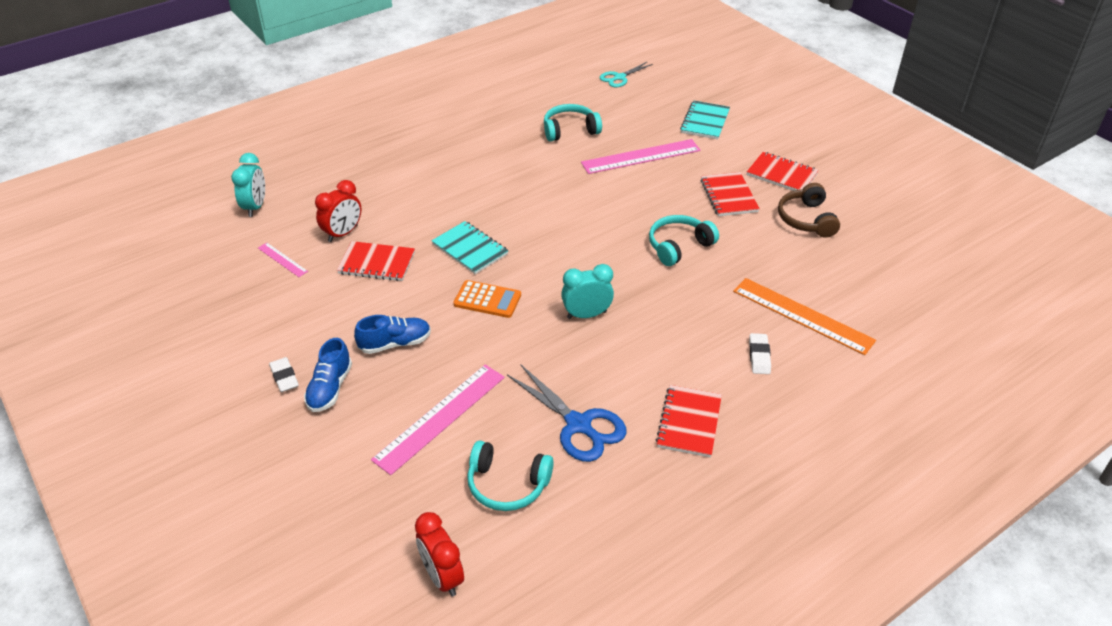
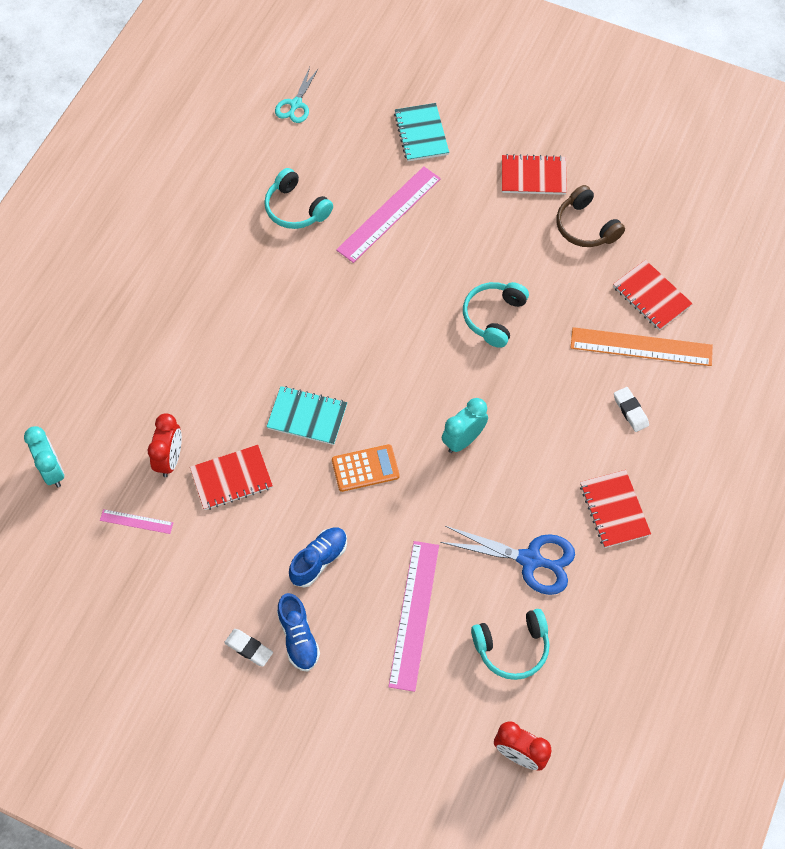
camera: 30 degrees left, 20 degrees up
(570, 130) = (296, 209): turquoise headphones -> turquoise headphones turned 90 degrees counterclockwise
(728, 196) = (501, 229): red notebook -> red notebook (651, 296)

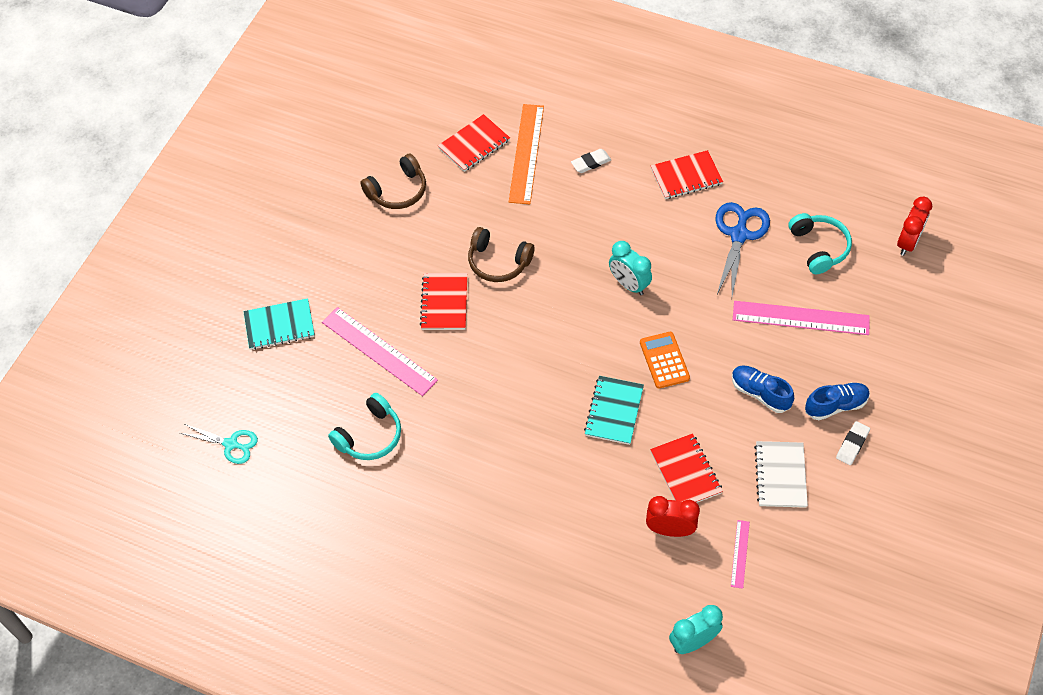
camera: 90 degrees left, 5 degrees down
(219, 570) = (780, 475): none -> white notebook
(493, 317) = (498, 262): turquoise headphones -> brown headphones
(533, 176) = (338, 231): red notebook -> red notebook (444, 303)

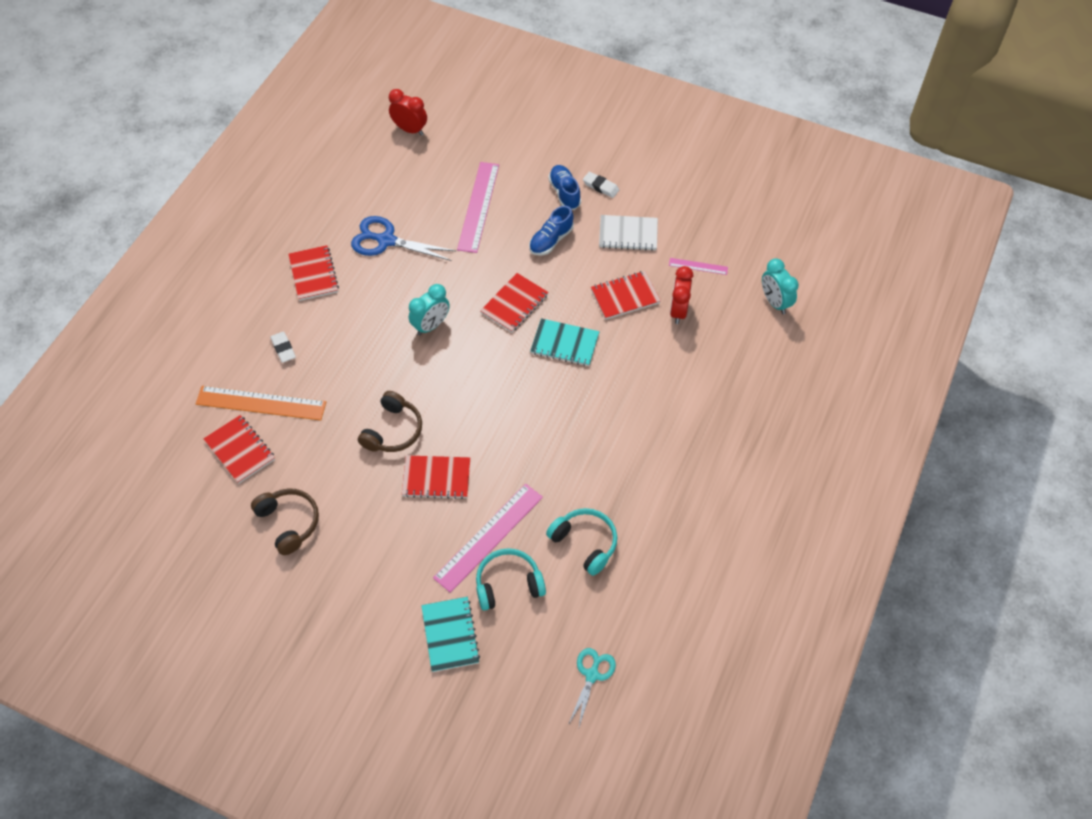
camera: 90 degrees left, 0 degrees up
(664, 360) = (514, 304): orange calculator -> red notebook
(819, 247) = (407, 187): turquoise headphones -> turquoise headphones (508, 584)

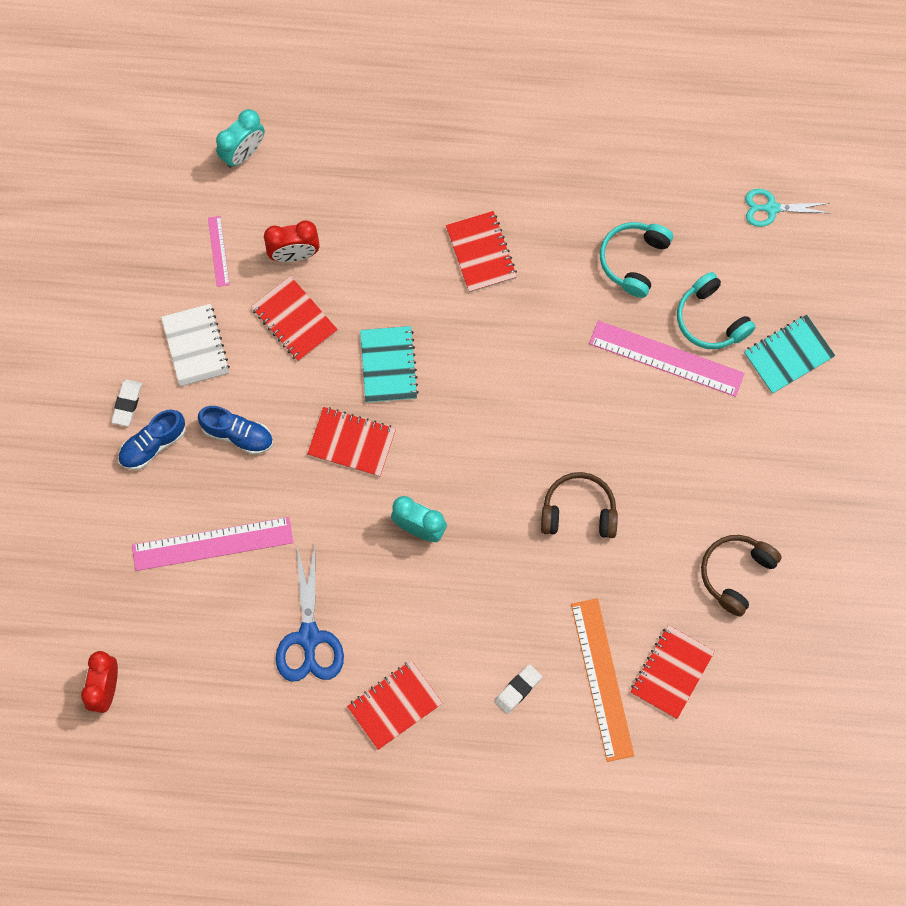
camera: 110 degrees left, 15 degrees up
(436, 478) = (619, 439): red notebook -> red notebook (481, 253)

